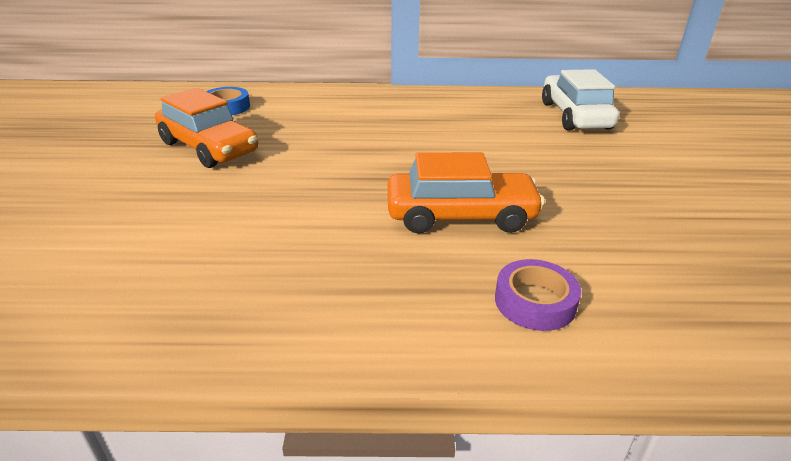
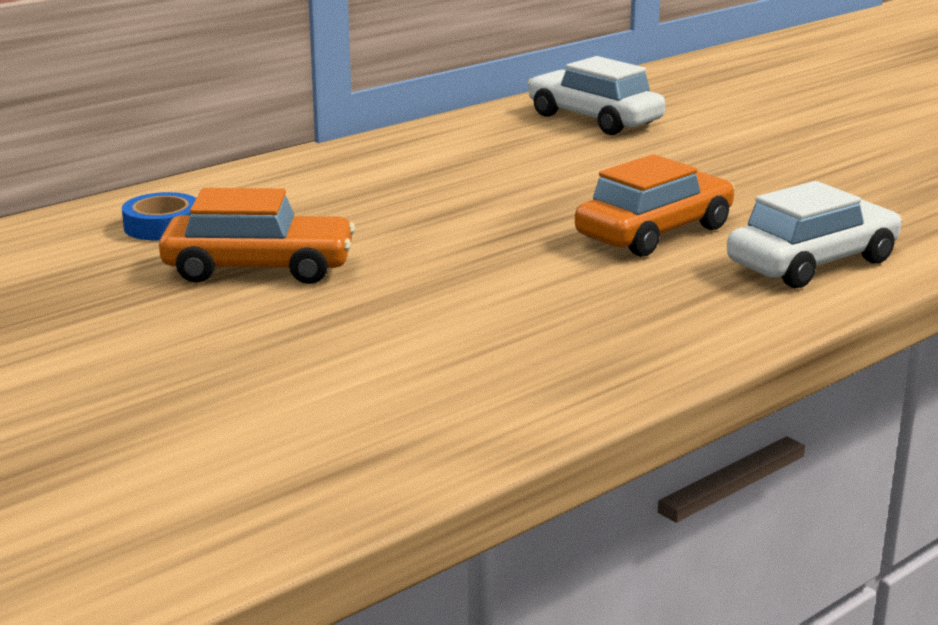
camera: 40 degrees left, 10 degrees down
(535, 302) = (812, 263): purple tape -> white car

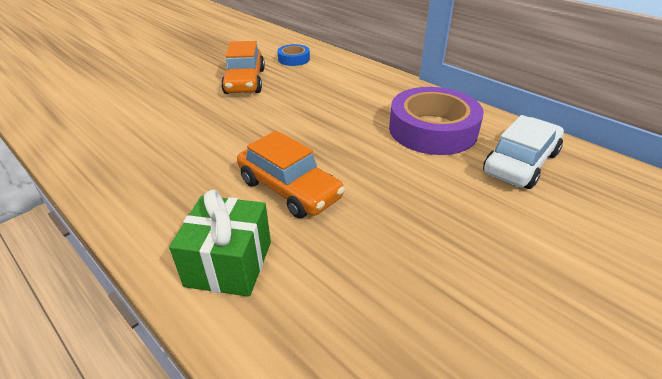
camera: 85 degrees right, 15 degrees up
(502, 149) = (432, 129): none -> purple tape
(812, 263) = (229, 263): white car -> green gift

